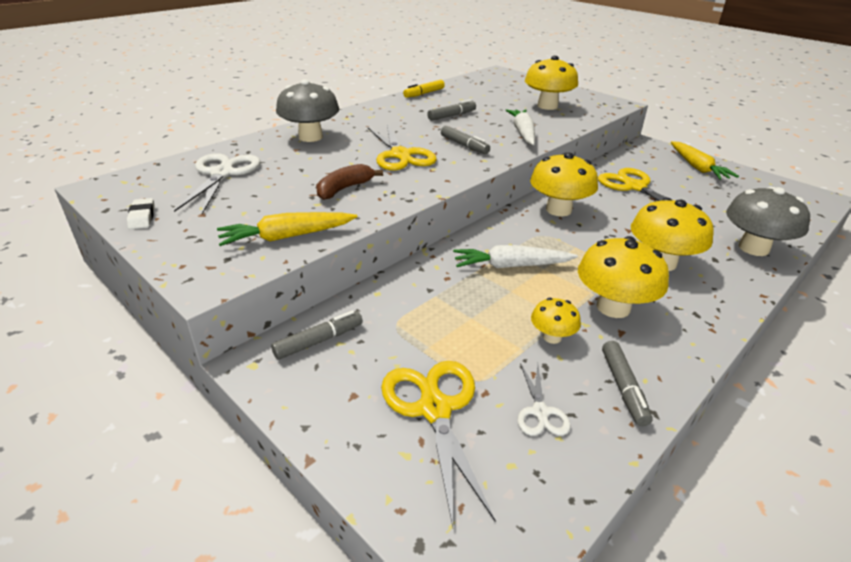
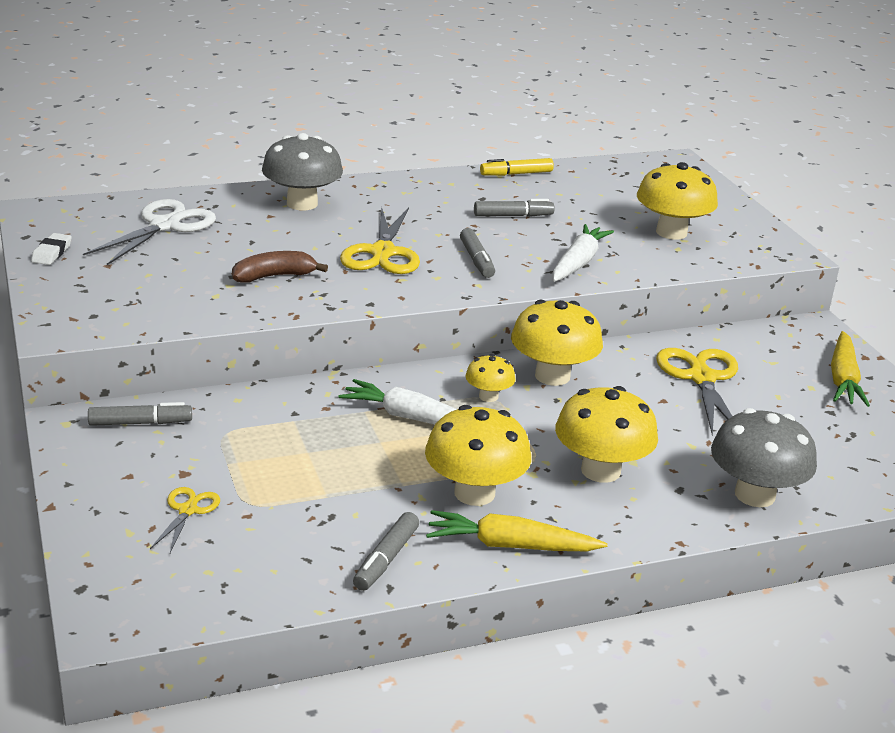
camera: 25 degrees right, 5 degrees down
(287, 237) = (166, 310): yellow carrot -> yellow carrot (510, 545)
(434, 409) = (188, 510): yellow scissors -> yellow scissors, size x0.53
(540, 412) = (280, 547): white scissors -> none
(552, 337) = (370, 495): yellow mushroom -> yellow mushroom (488, 396)

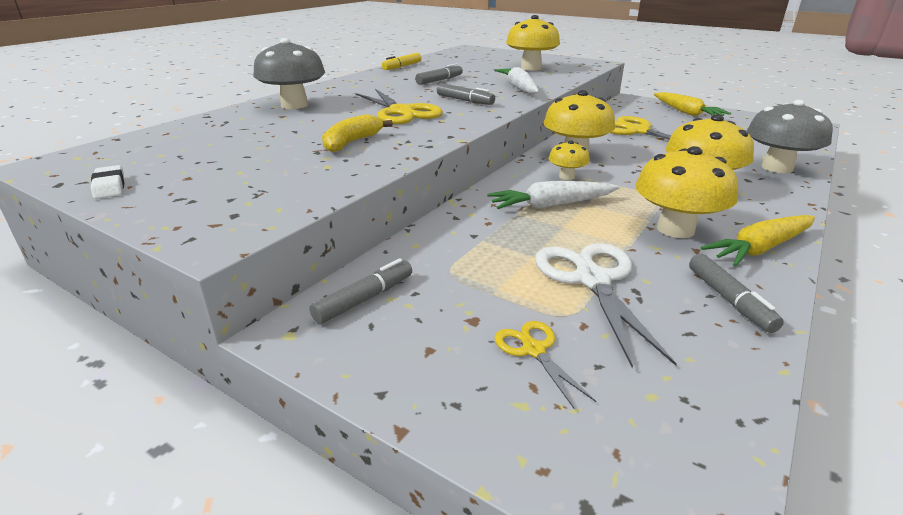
camera: 35 degrees left, 0 degrees up
(165, 225) = (201, 141): white scissors -> white scissors (592, 280)
(274, 276) = (351, 143): brown banana -> yellow banana

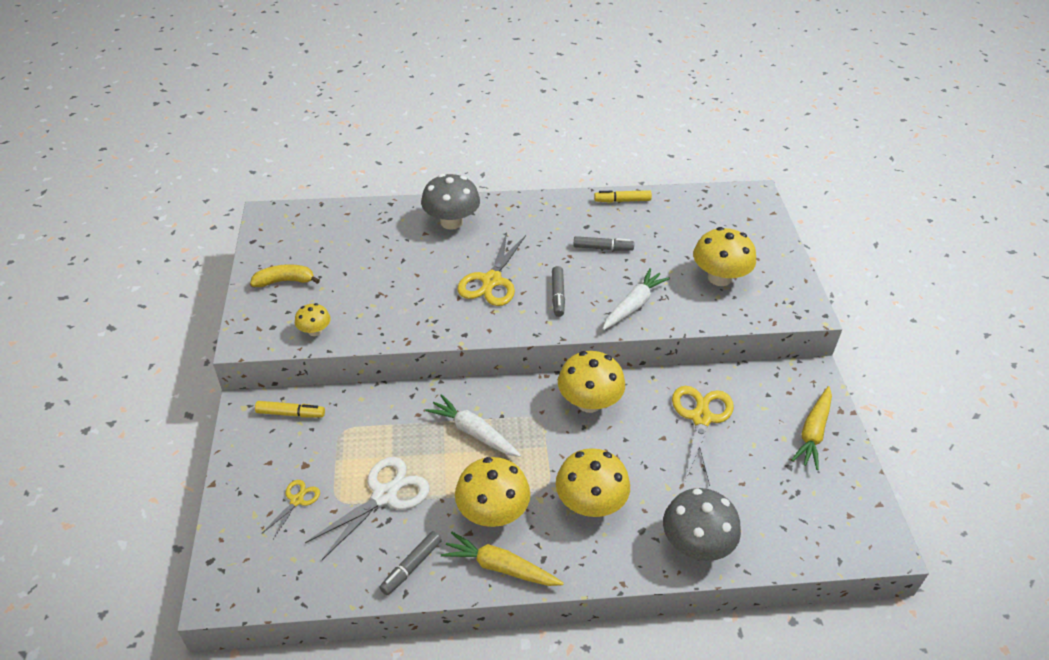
camera: 50 degrees right, 15 degrees up
(110, 186) = (264, 260): white eraser -> none
(351, 143) = (406, 299): yellow banana -> yellow banana (285, 281)
(365, 299) = (291, 414): grey marker -> yellow marker
(566, 176) = (535, 417): yellow mushroom -> yellow mushroom (315, 331)

